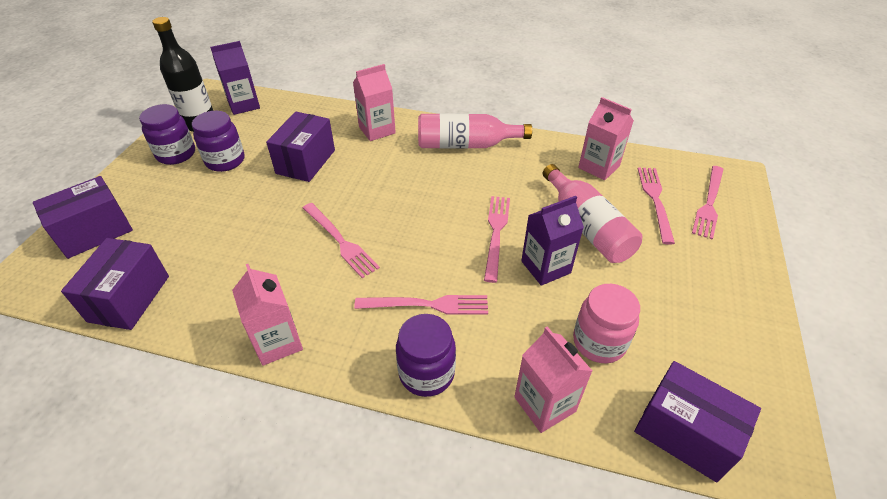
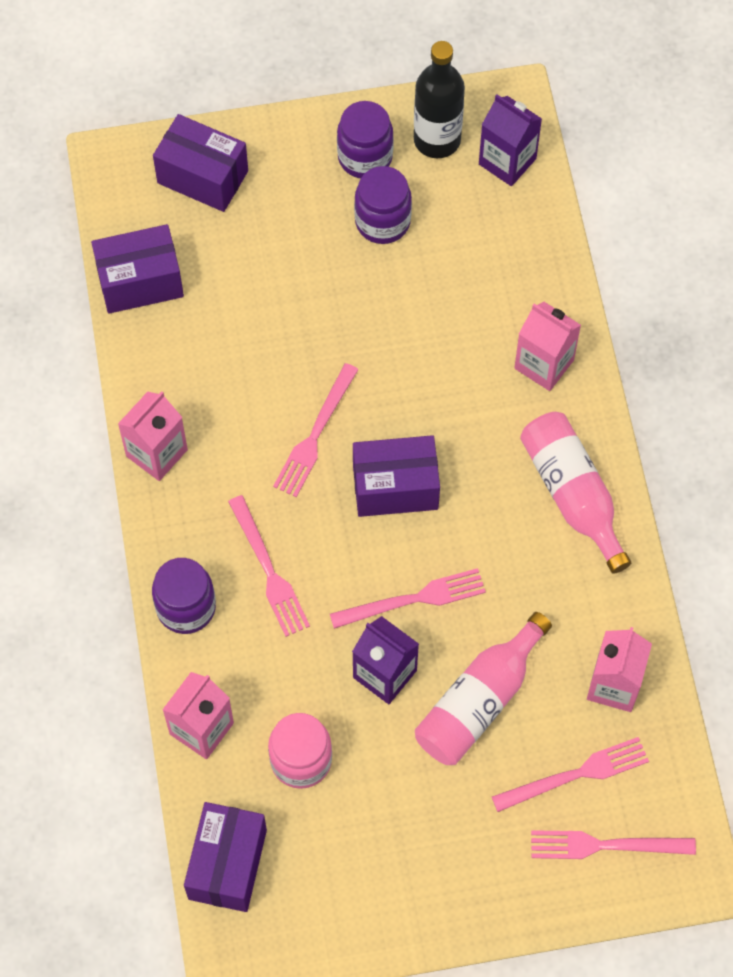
camera: 65 degrees right, 20 degrees up
(305, 162) = (430, 315): purple box -> purple box (395, 487)

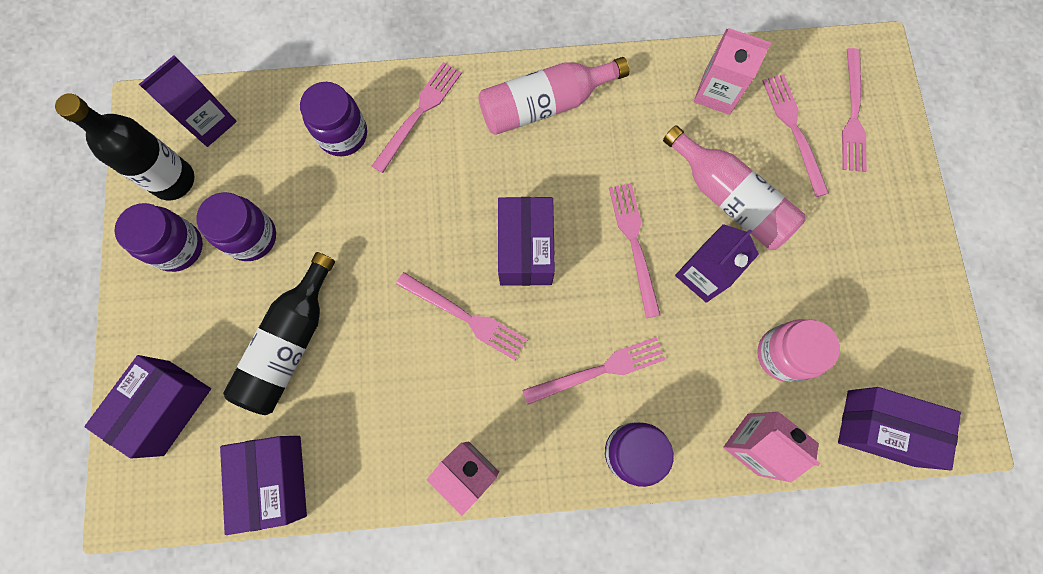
camera: 85 degrees left, 10 degrees up
(274, 274) = (290, 343): none -> black bottle
(509, 291) = (343, 134): none -> purple jar
(544, 364) = (419, 113): pink carton -> pink fork

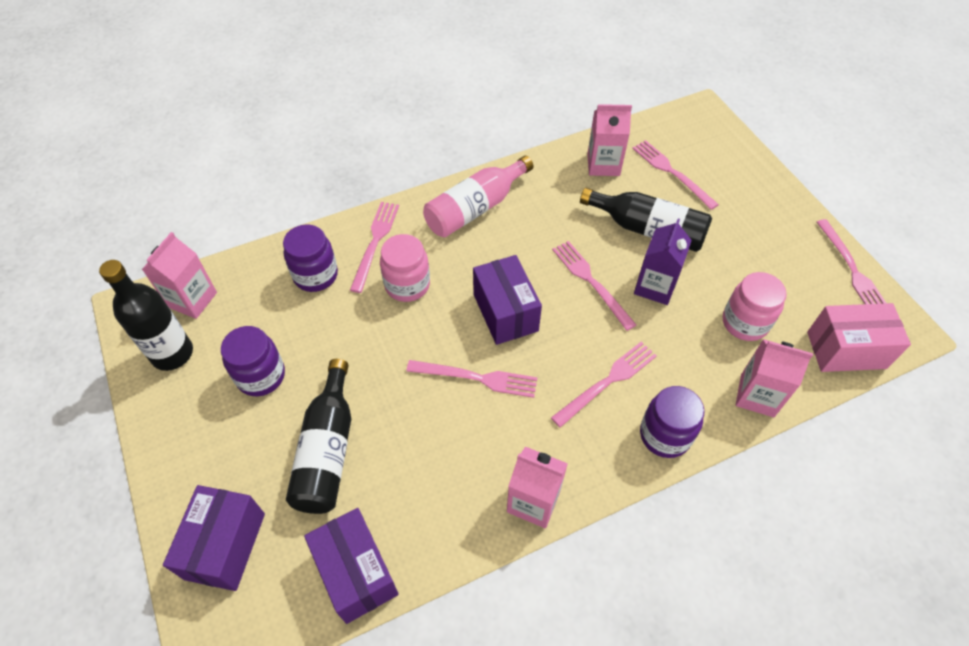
camera: 20 degrees left, 20 degrees down
(178, 247) = (193, 405): purple jar -> none
(210, 122) = (192, 300): purple carton -> pink carton
(434, 179) = (407, 285): none -> pink jar
(729, 198) = (648, 229): pink bottle -> black bottle
(852, 115) = (708, 151): pink fork -> pink fork (852, 269)
(880, 428) = (846, 350): purple box -> pink box

